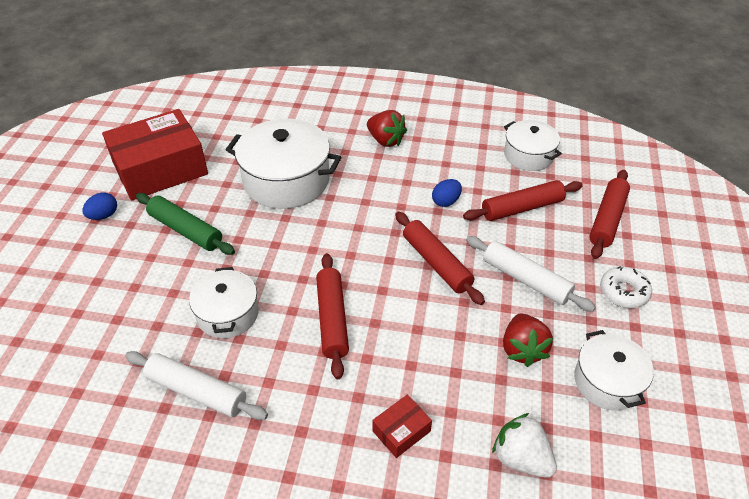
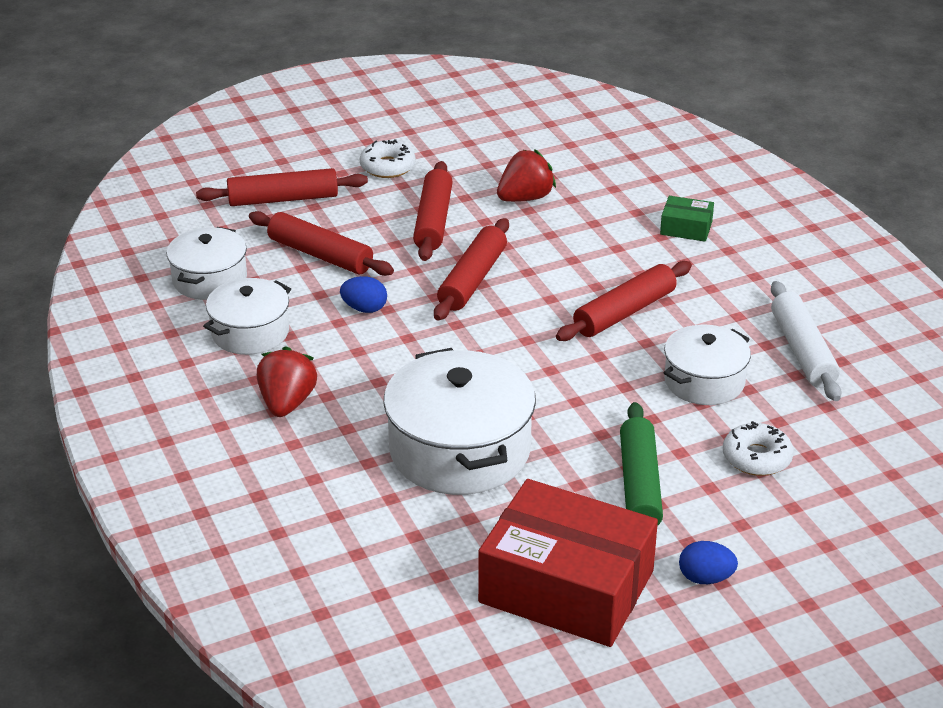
camera: 125 degrees left, 10 degrees down
(144, 292) = (756, 457): none -> white donut
(401, 431) = (686, 228): red box -> green box
(521, 458) = (634, 169): white strawberry -> none
(526, 279) = (433, 221): white rolling pin -> red rolling pin
(607, 382) = (509, 151): white pot -> white pot (250, 332)

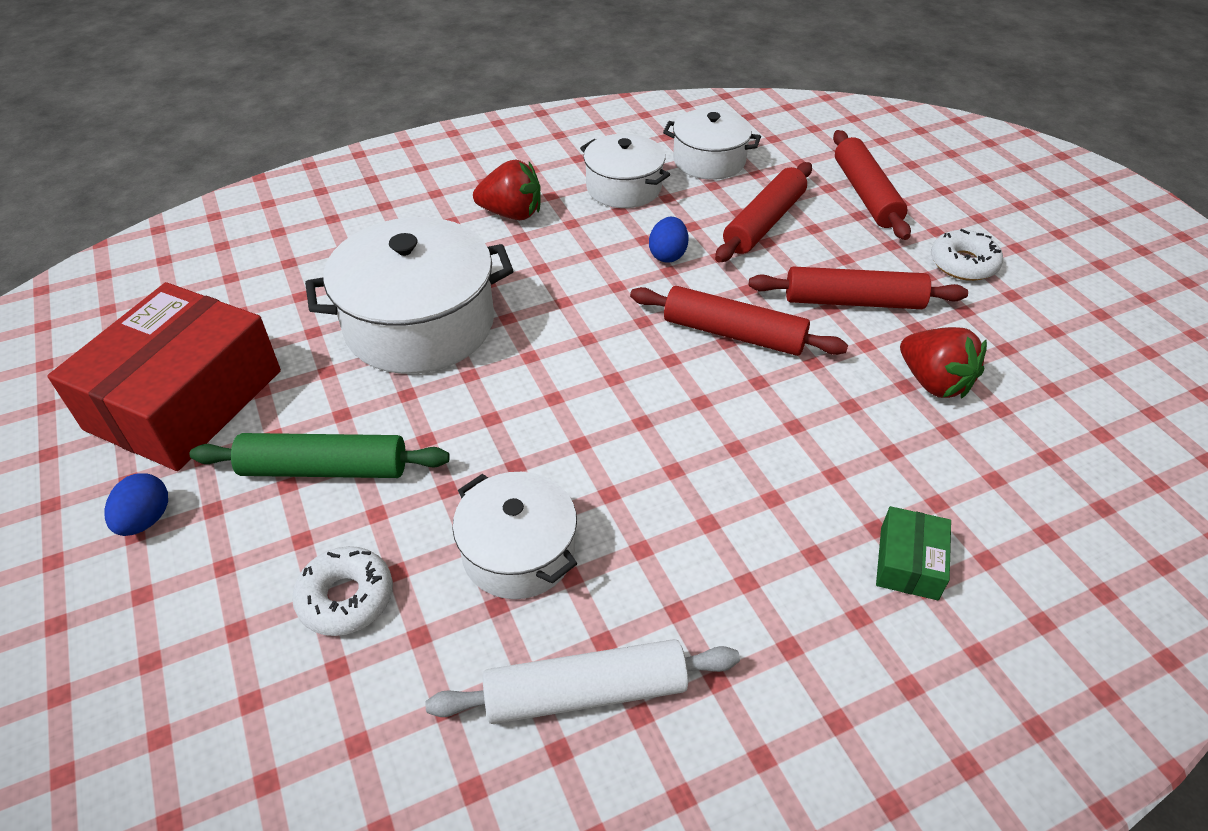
camera: 90 degrees right, 10 degrees up
(624, 312) = (676, 474): red rolling pin -> none

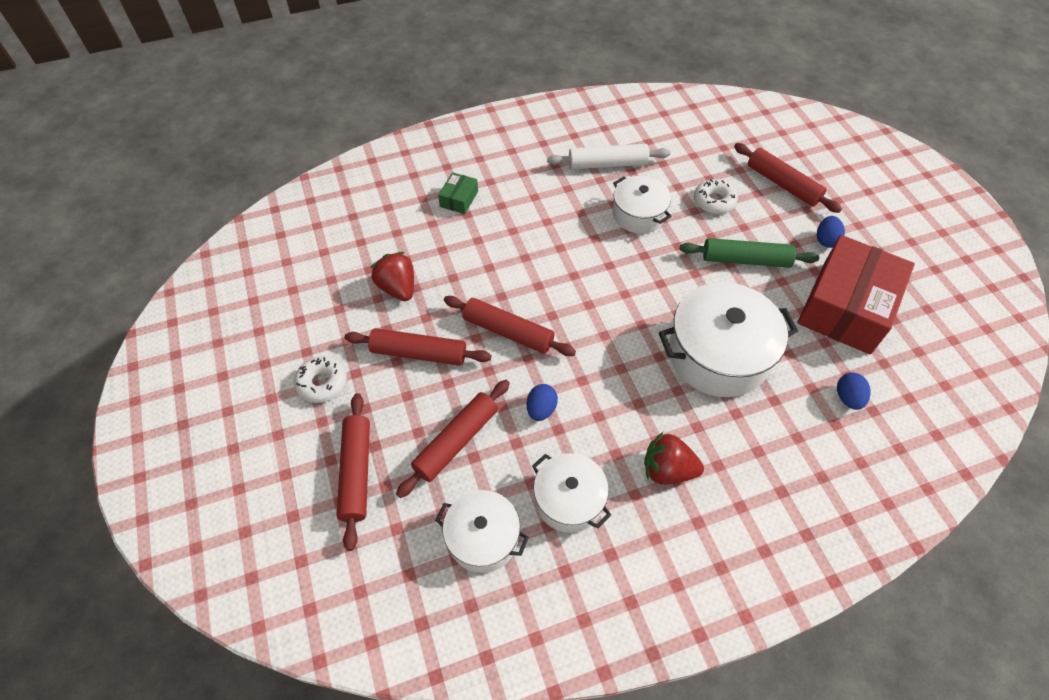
camera: 175 degrees left, 10 degrees up
(163, 661) = (782, 184): none -> red rolling pin
(256, 287) = (847, 398): none -> blue egg

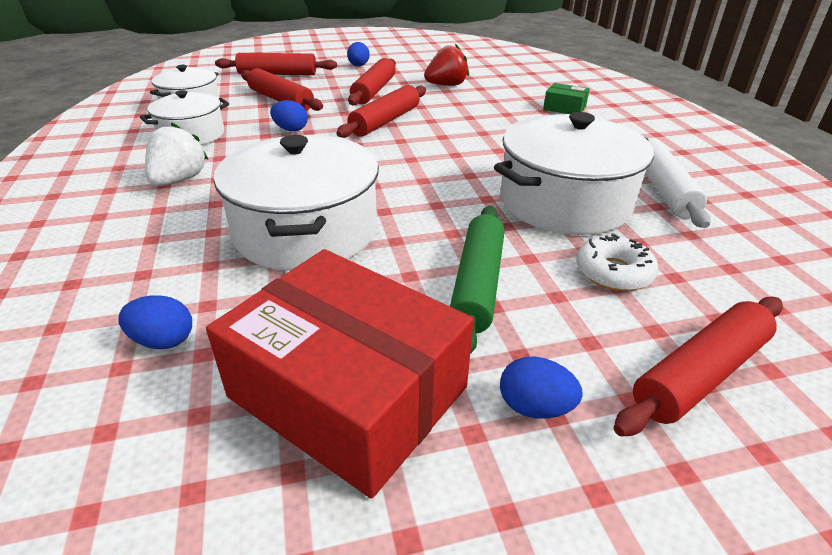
camera: 95 degrees right, 20 degrees down
(322, 383) = (358, 66): white donut -> blue egg
(638, 214) = (564, 202): white pot -> white pot, size x1.67
(667, 470) = (179, 180): red strawberry -> white strawberry

